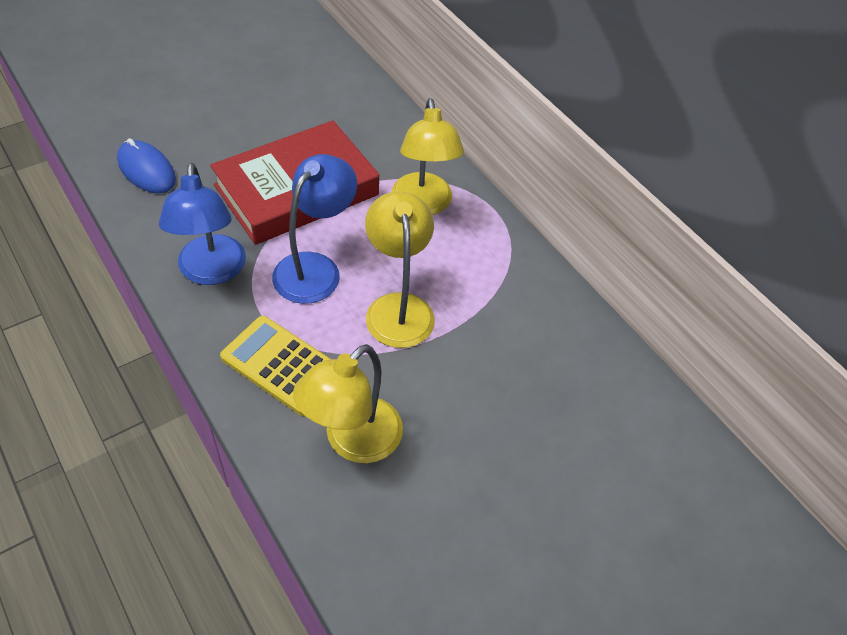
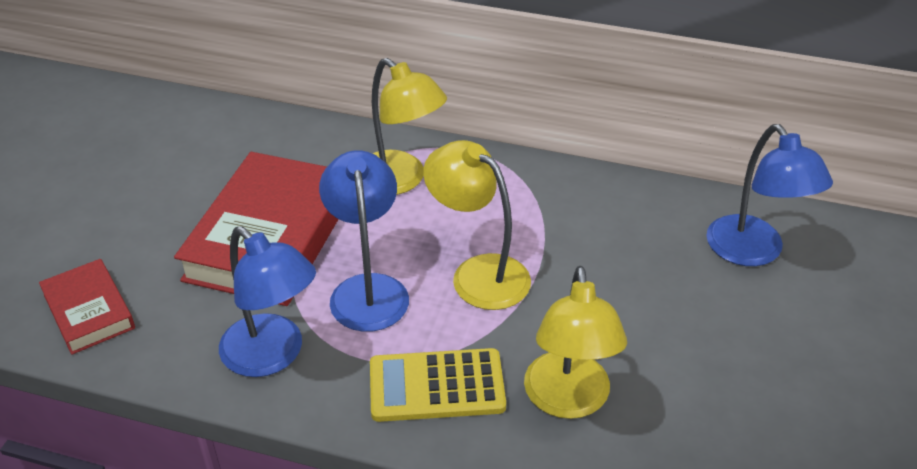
camera: 35 degrees left, 10 degrees down
(146, 170) = (89, 311): blue mouse -> red book
(623, 438) = (753, 252): none -> blue lamp

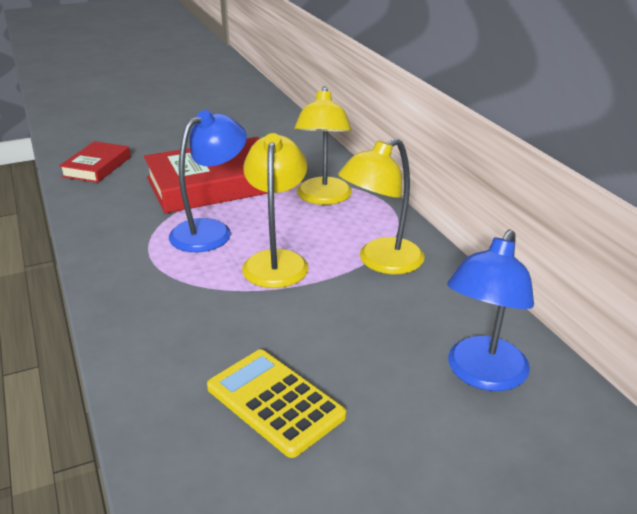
camera: 50 degrees right, 10 degrees down
(273, 356) = (119, 227): blue lamp -> none
(436, 386) = (152, 291): yellow calculator -> yellow calculator (274, 402)
(568, 401) = (196, 351): yellow lamp -> yellow lamp (381, 262)

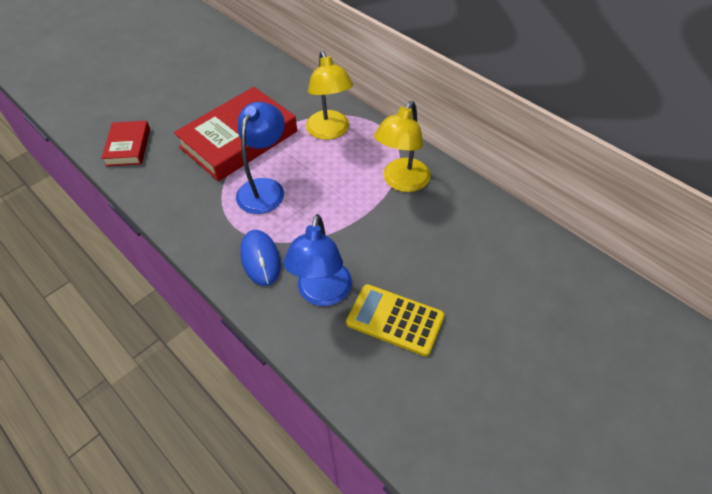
camera: 20 degrees left, 20 degrees up
(155, 293) = (260, 259): none -> blue mouse
(276, 261) = (330, 203): yellow lamp -> none
(482, 375) = (507, 256): blue lamp -> blue lamp (322, 294)

